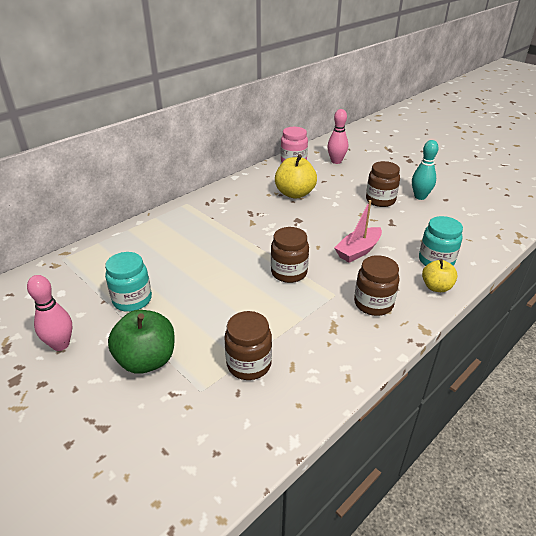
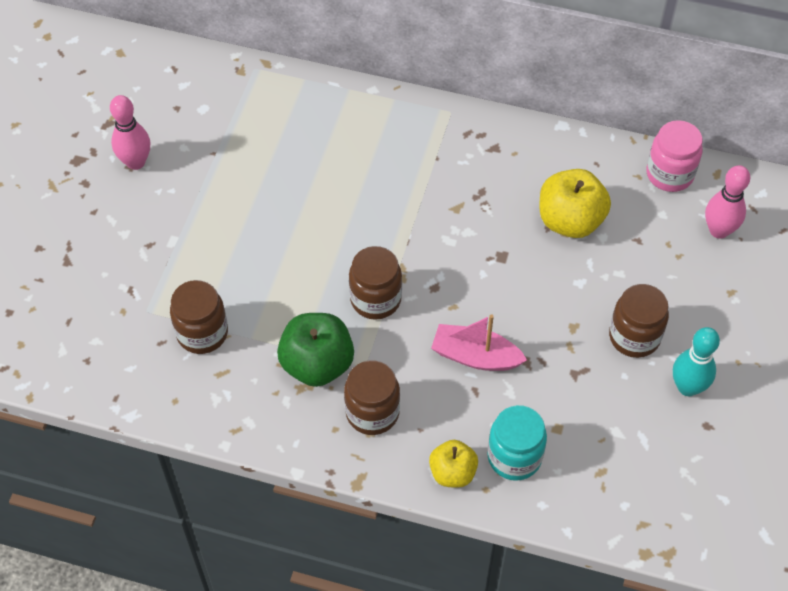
camera: 60 degrees right, 20 degrees up
(132, 300) = (231, 177): turquoise jar -> none
(147, 360) = (157, 244): green apple -> green apple (317, 364)

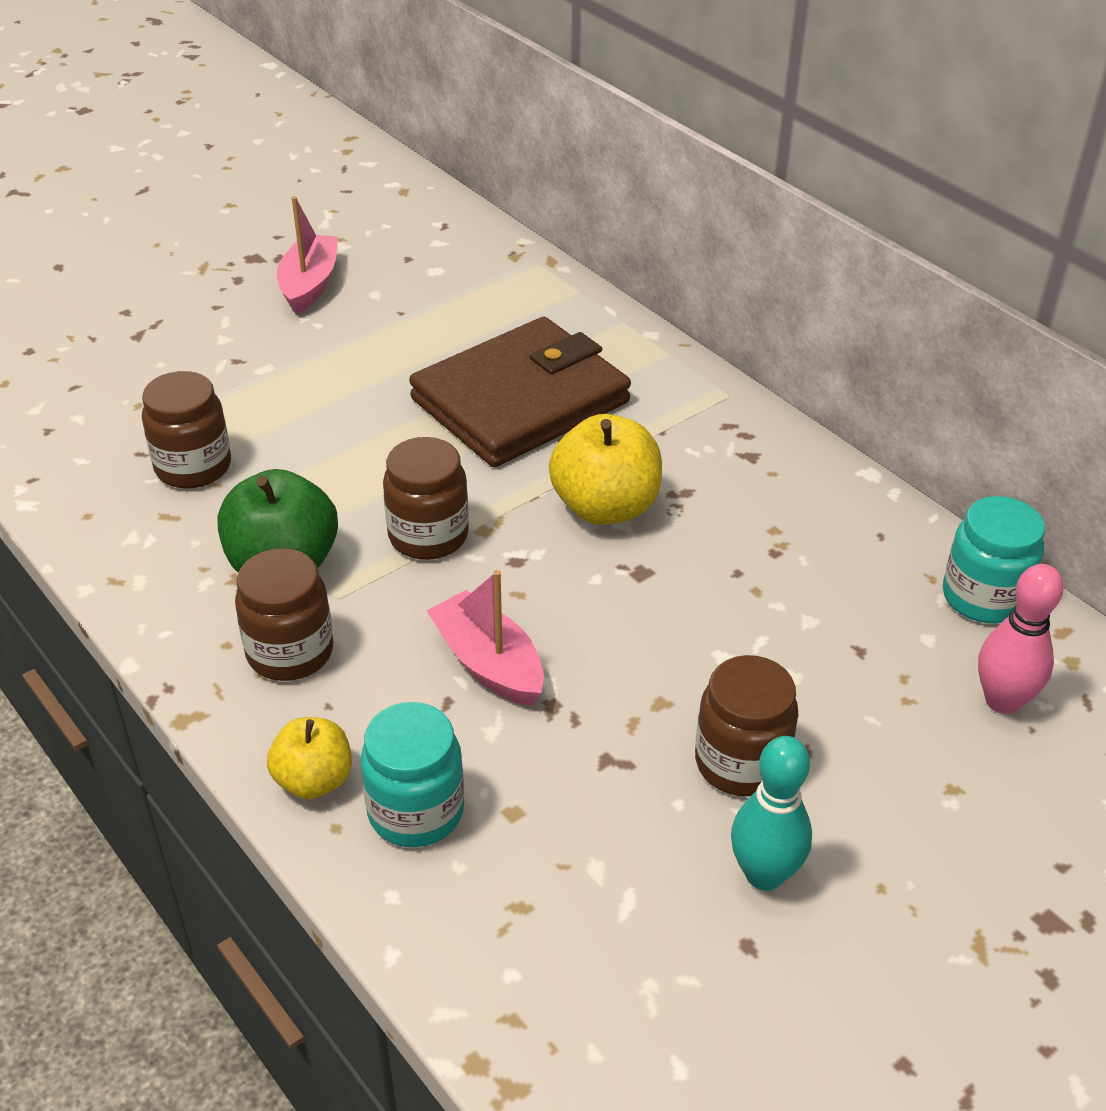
camera: 35 degrees right, 15 degrees down
(136, 162) = (309, 284): pink bowling pin -> pink boat
(342, 180) = (520, 401): none -> brown wallet
(570, 221) = (778, 580): yellow apple -> yellow apple (605, 507)
(669, 174) = (983, 597): pink jar -> turquoise jar

